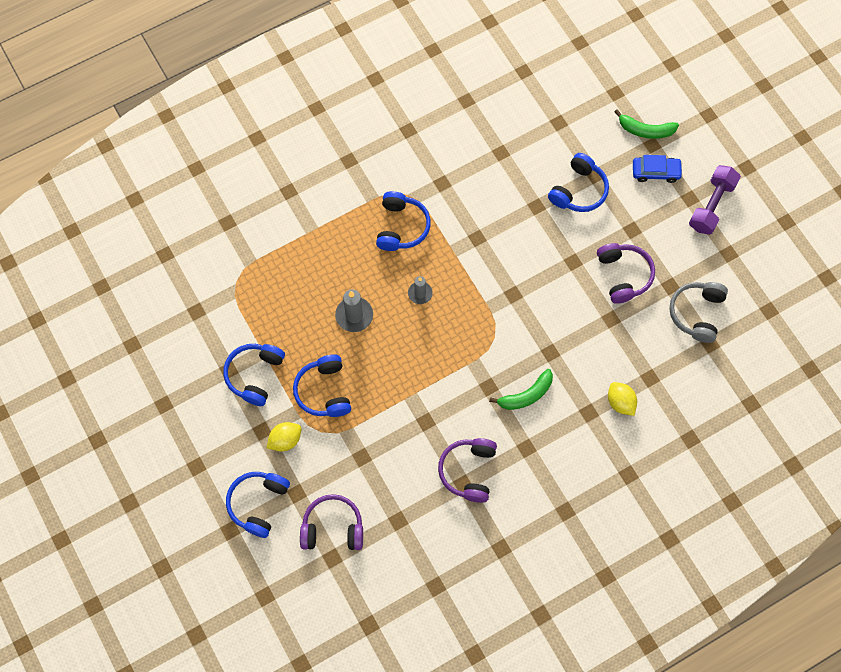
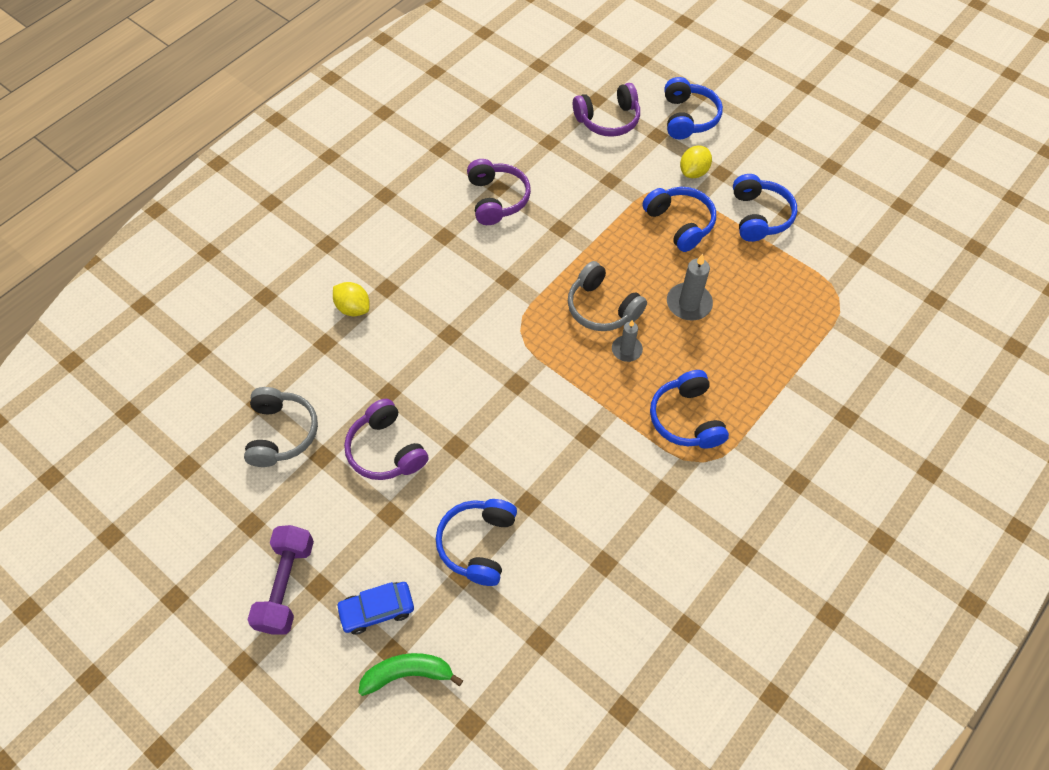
camera: 160 degrees right, 10 degrees down
(423, 335) = (602, 307): none -> grey headphones
(526, 395) = (462, 283): green banana -> none

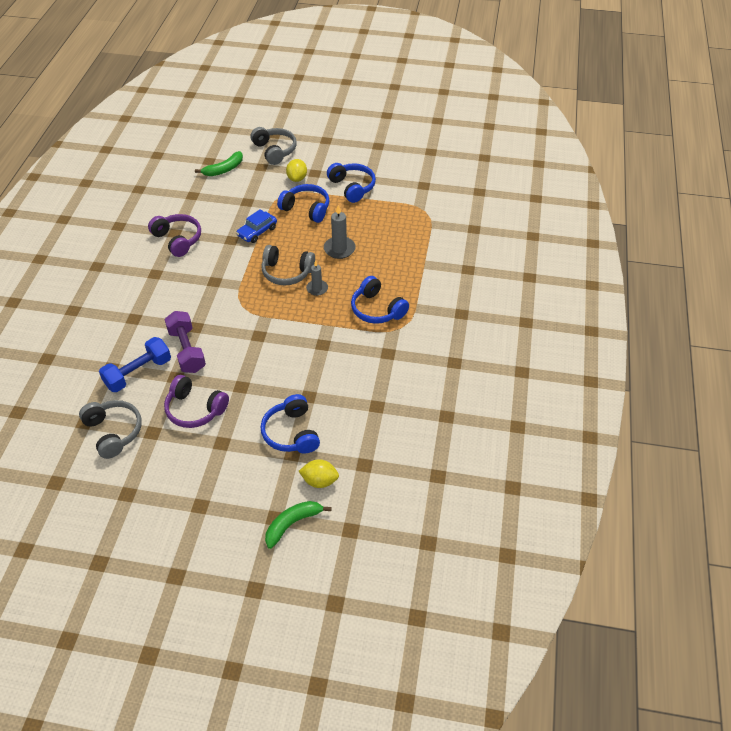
camera: 30 degrees left, 10 degrees down
(286, 585) = (176, 516): purple dumbbell -> purple dumbbell (187, 350)
(351, 366) = (138, 373): none -> blue dumbbell
(353, 308) = (117, 339): yellow lemon -> yellow lemon (319, 481)
(377, 610) = (248, 500): blue car -> blue car (257, 231)
(608, 120) = (224, 169): purple headphones -> green banana
(688, 117) = (275, 151): blue headphones -> grey headphones

